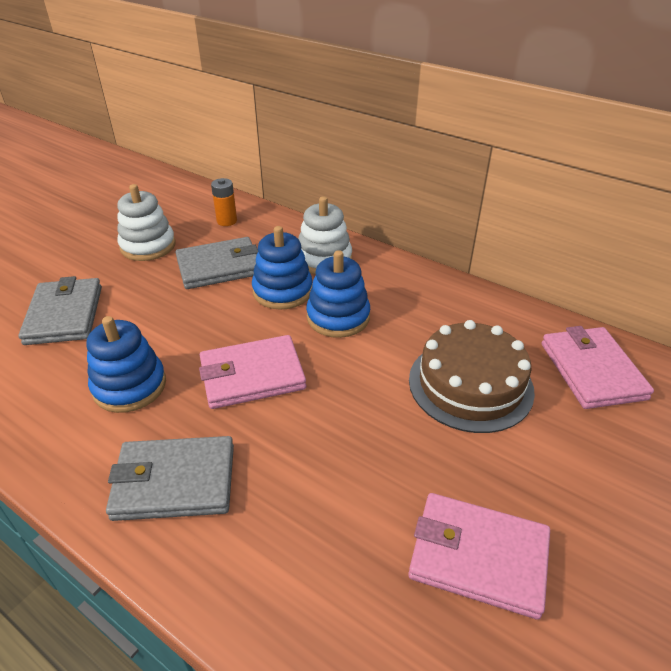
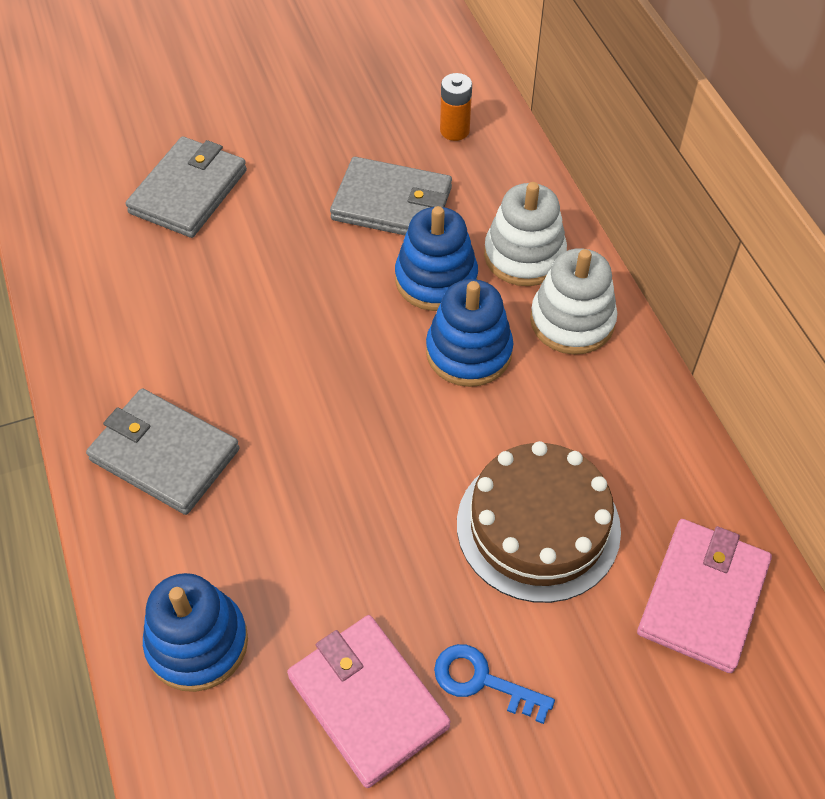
camera: 35 degrees right, 15 degrees up
(129, 386) = (193, 322): blue stacking toy -> blue stacking toy (197, 643)
(148, 246) = (335, 129): white stacking toy -> white stacking toy (572, 321)
(252, 375) = (317, 377): pink wallet -> none
(533, 492) = (482, 681): none -> blue key

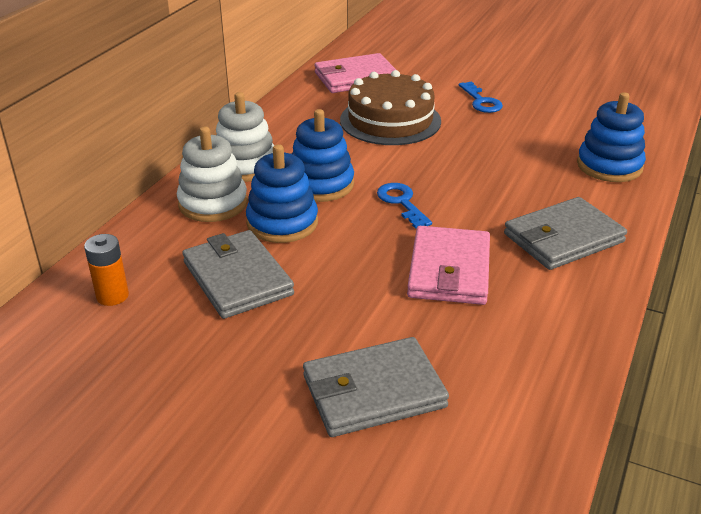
camera: 135 degrees left, 20 degrees down
(164, 454) = (563, 238): grey wallet -> grey wallet turned 75 degrees clockwise
(364, 386) = (401, 202): none -> blue key
(368, 701) = (540, 118): pink wallet -> pink wallet (449, 270)

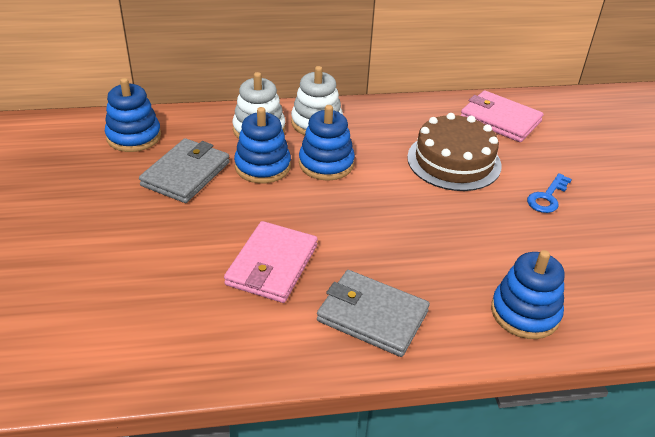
camera: 55 degrees right, 5 degrees up
(112, 296) = (134, 136): orange battery -> blue stacking toy
(373, 391) = (110, 277): grey wallet -> none
(401, 202) = (340, 210): blue key -> none
(449, 270) = (272, 265): pink wallet -> pink wallet turned 45 degrees counterclockwise

